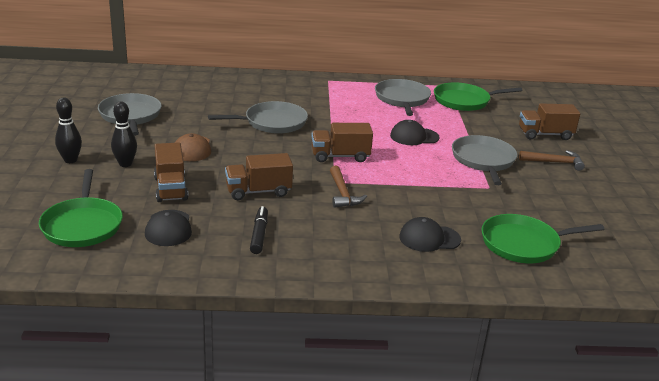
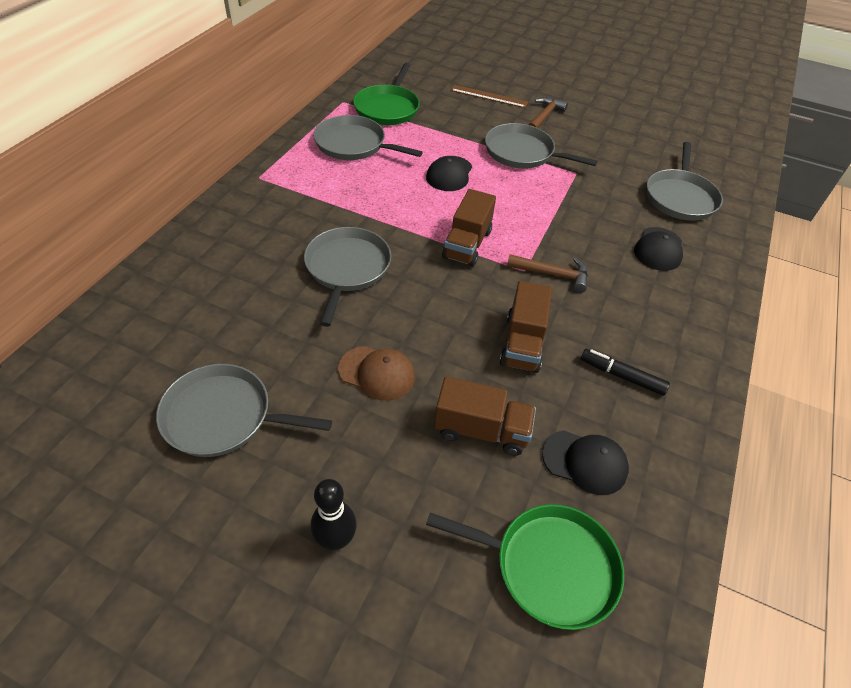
camera: 65 degrees left, 20 degrees up
(125, 164) = (385, 465): black bowling pin -> none
(523, 244) = (680, 197): green pan -> grey pan
(545, 134) = (489, 96): brown truck -> brown ruler

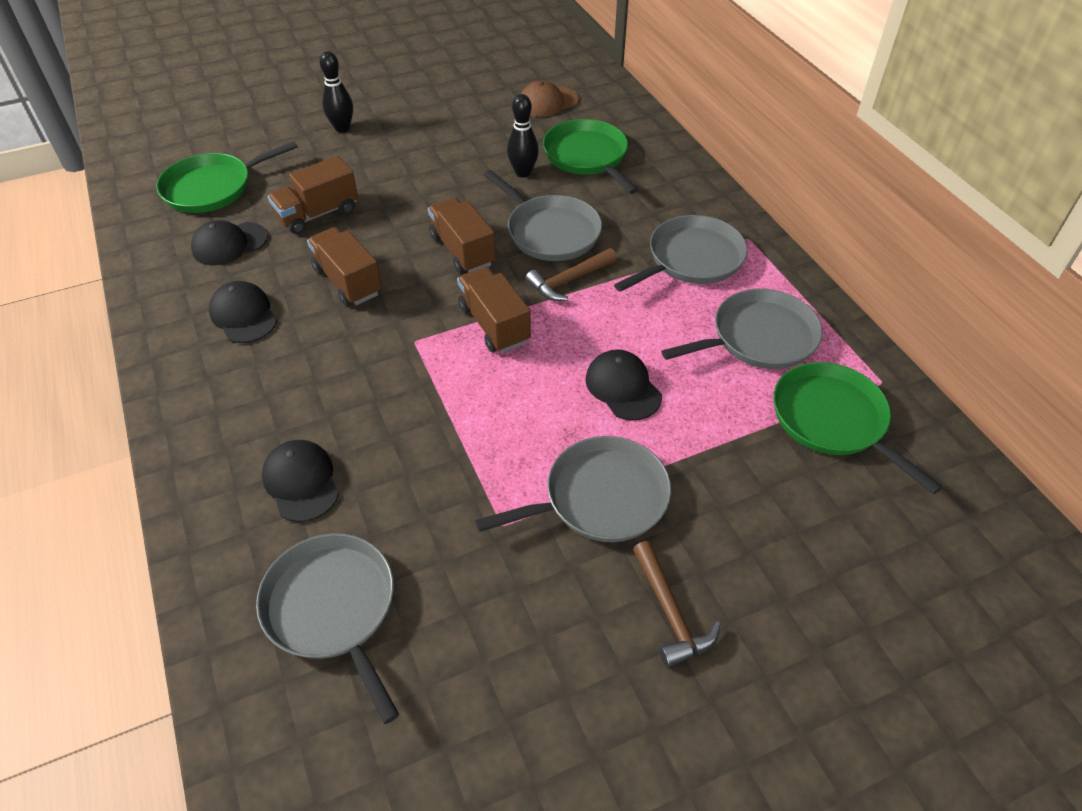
camera: 135 degrees right, 0 degrees up
(220, 300) = (587, 157): none -> green pan
(223, 416) = (476, 123): grey pan -> grey pan (691, 259)
(282, 327) = (523, 173): none -> black bowling pin
(377, 373) = (425, 194): brown cap -> brown cap (548, 102)
(419, 302) = (462, 250): none -> brown truck
(489, 96) = (789, 577): brown ruler -> none
(553, 274) = (384, 358): brown hammer -> brown hammer (569, 281)
(622, 376) = (243, 315): black marker -> black cap

